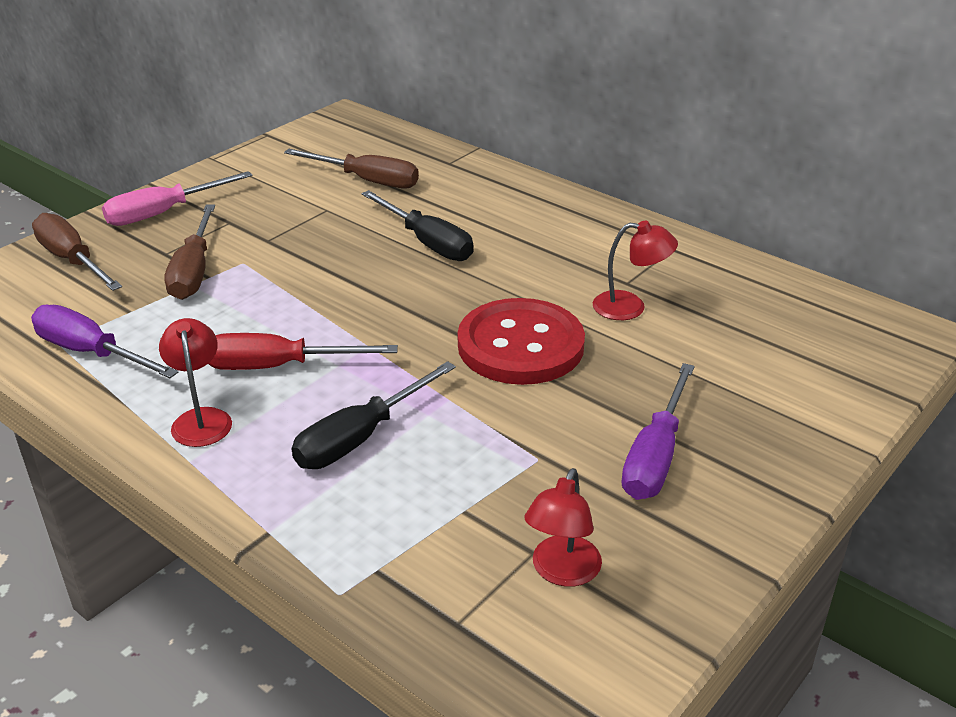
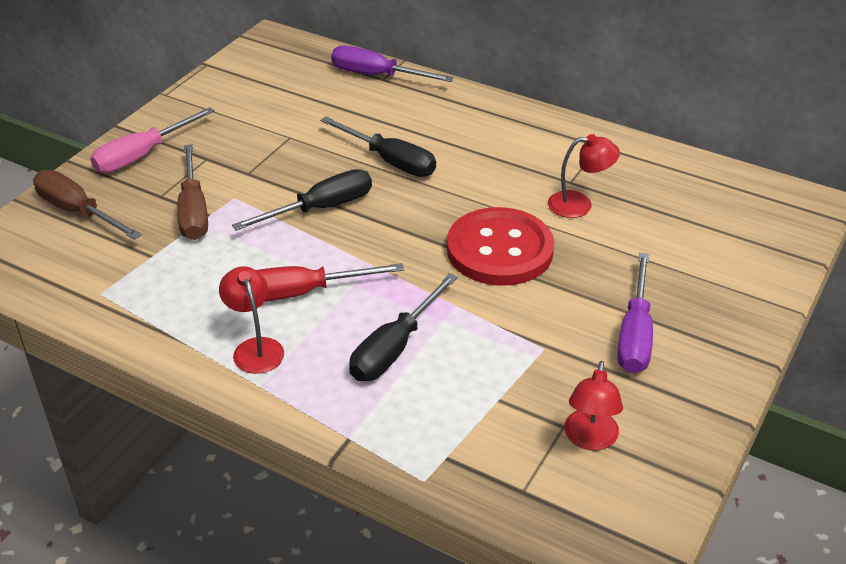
camera: 10 degrees left, 5 degrees up
(91, 352) = (134, 299): purple screwdriver -> purple screwdriver (377, 75)
(333, 282) = (321, 208): none -> black screwdriver
(367, 180) = (316, 104): brown screwdriver -> none

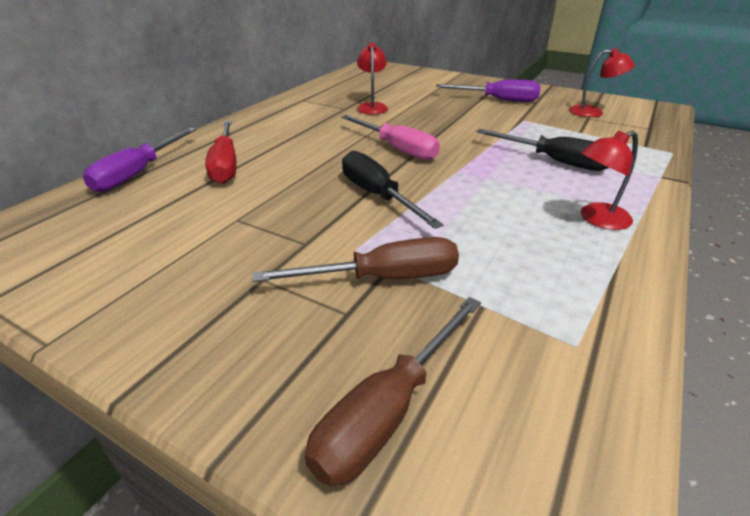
camera: 90 degrees left, 5 degrees down
(142, 155) = (234, 347): pink screwdriver -> pink screwdriver (397, 149)
(303, 292) = (508, 199): red screwdriver -> red screwdriver (226, 165)
(390, 161) = (302, 165): black screwdriver -> none
(499, 250) = (427, 128): red button -> none

